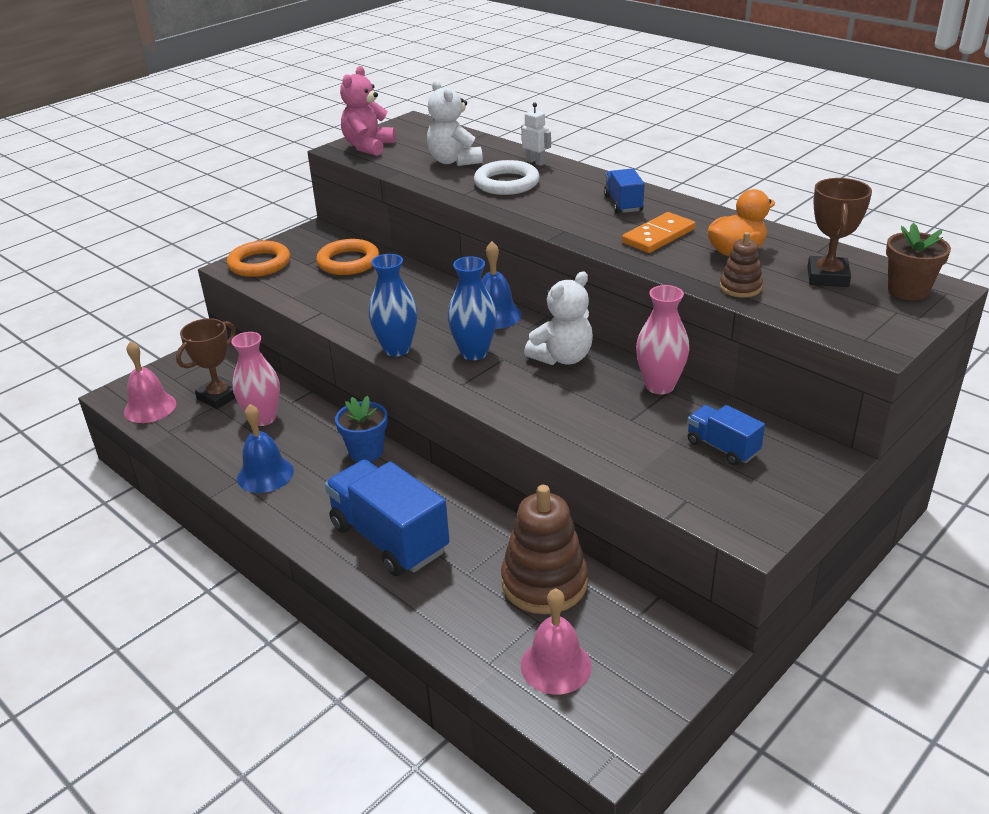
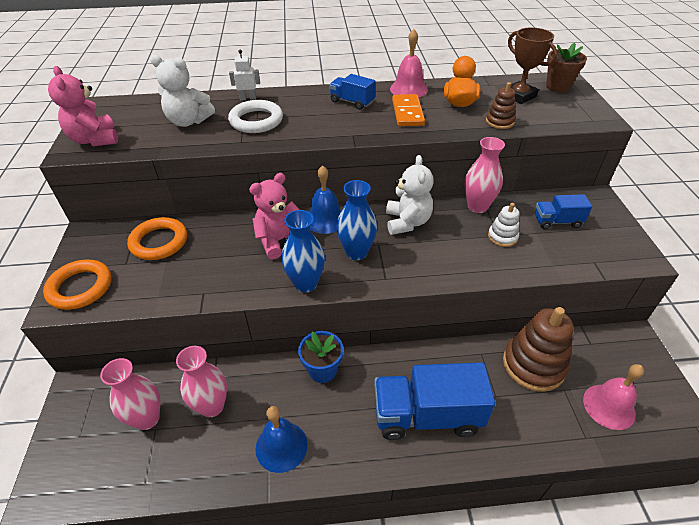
camera: 50 degrees left, 10 degrees up
(150, 407) = (95, 478): pink bell -> pink bell (408, 89)
(219, 397) = (147, 418): brown trophy -> pink vase
(431, 309) = (279, 241): none -> pink teddy bear
(632, 422) = (502, 237): none -> white stacking toy

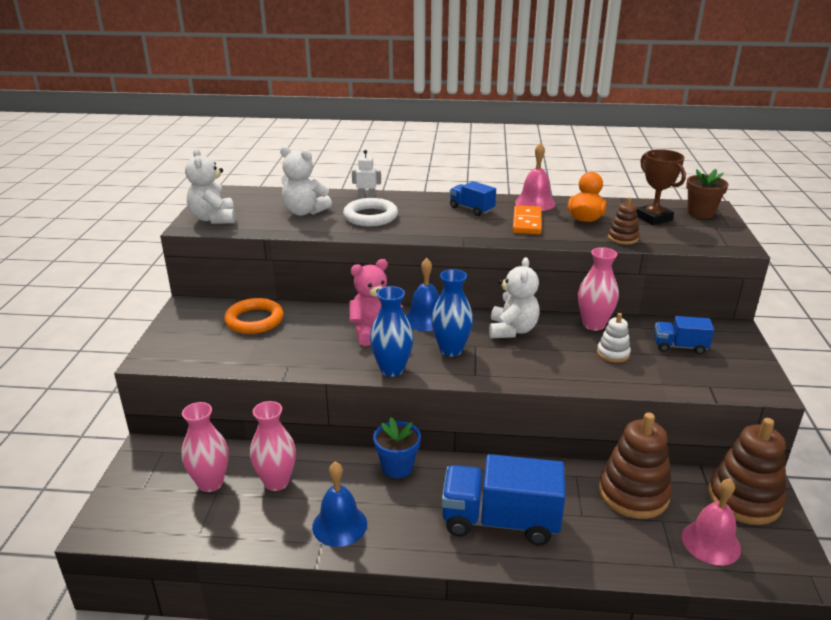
camera: 10 degrees right, 15 degrees down
(80, 287) = (173, 348): orange ring -> none
(95, 140) = (214, 219): pink teddy bear -> white teddy bear
(624, 355) = (744, 499): none -> brown stacking toy

